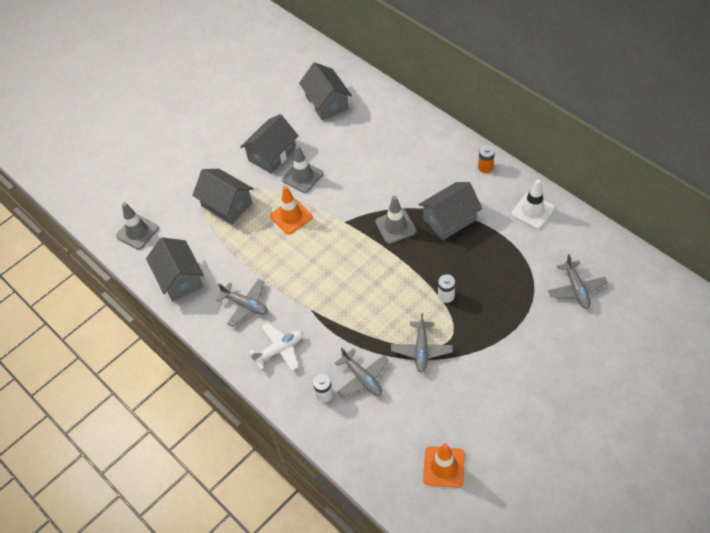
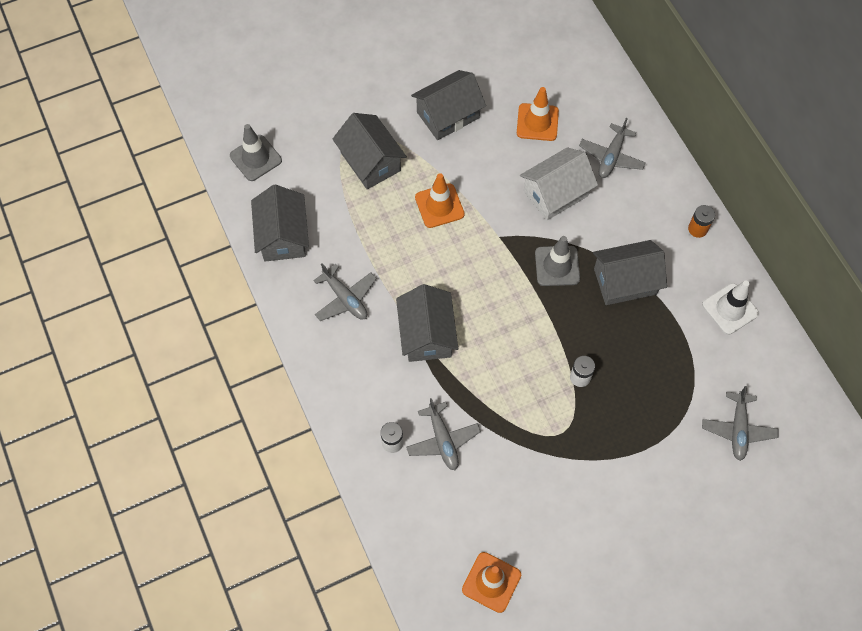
camera: 15 degrees right, 10 degrees up
(279, 350) = (362, 369): white plane -> none
(302, 176) = (473, 158): grey traffic cone -> none
(327, 103) = (540, 69): grey house -> grey house (427, 334)
(339, 137) = (537, 122): none -> orange traffic cone
(373, 179) = (556, 193): none -> white house
(421, 350) = (523, 433): grey plane -> grey plane (611, 156)

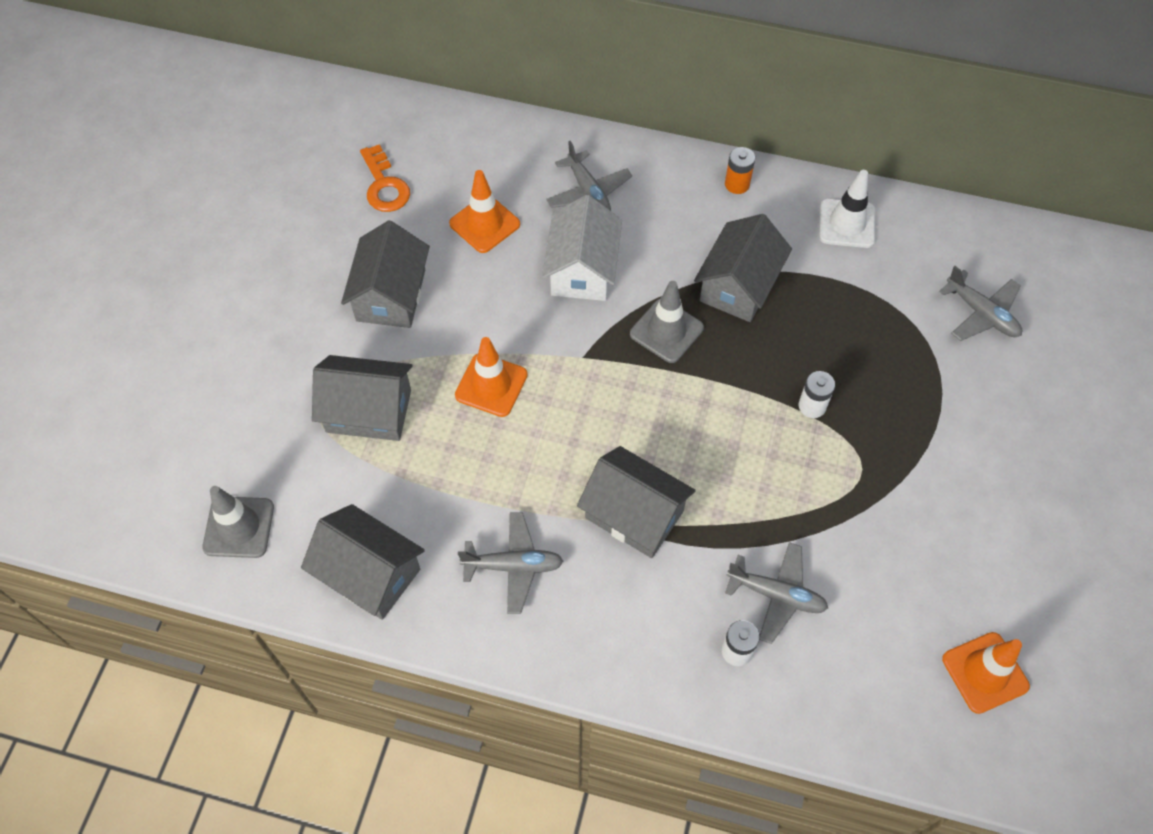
camera: 50 degrees left, 5 degrees down
(513, 55) = (384, 185): none -> orange key

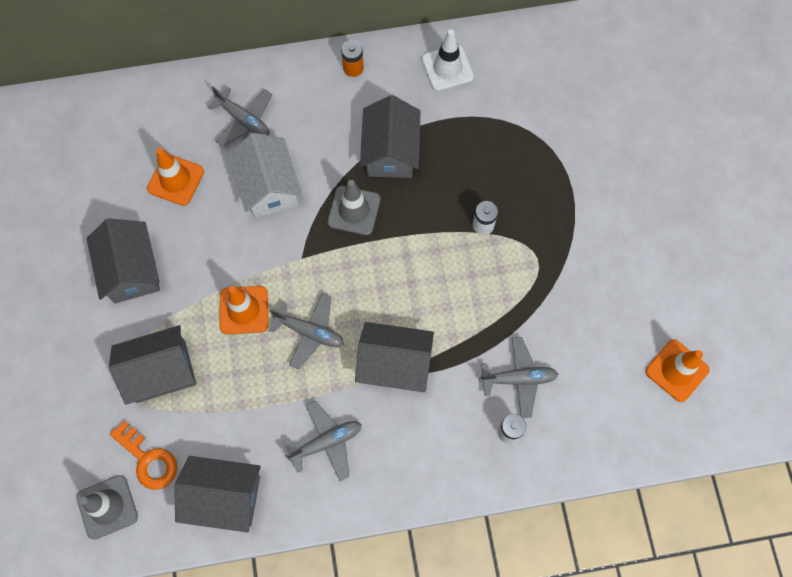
camera: 25 degrees left, 10 degrees up
(384, 185) = (79, 179): orange key -> orange key (148, 459)
(981, 314) = (571, 102): grey plane -> grey plane (309, 332)

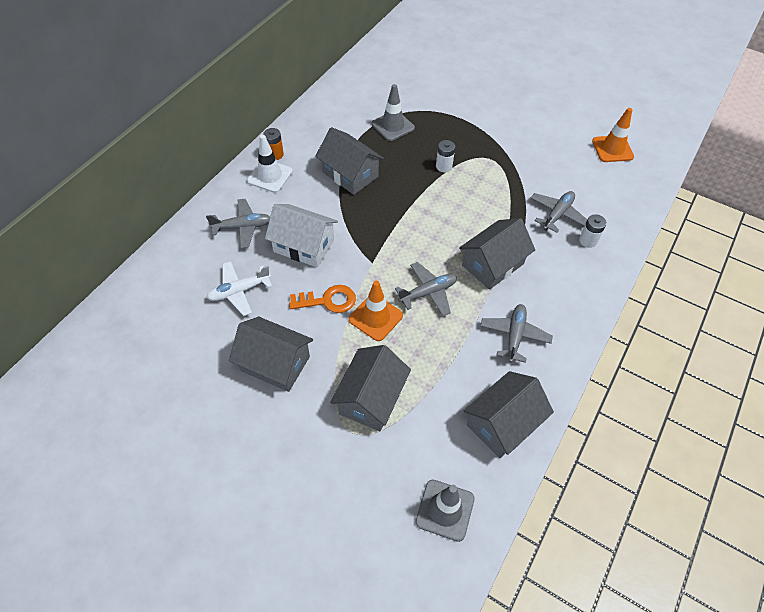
camera: 50 degrees left, 15 degrees down
(148, 459) = (431, 454): orange key -> orange key (328, 300)
(175, 180) = (239, 291): orange traffic cone -> white plane
(354, 210) = (369, 216): grey traffic cone -> grey traffic cone (392, 126)
(447, 68) = (328, 117): white traffic cone -> white traffic cone (270, 176)

